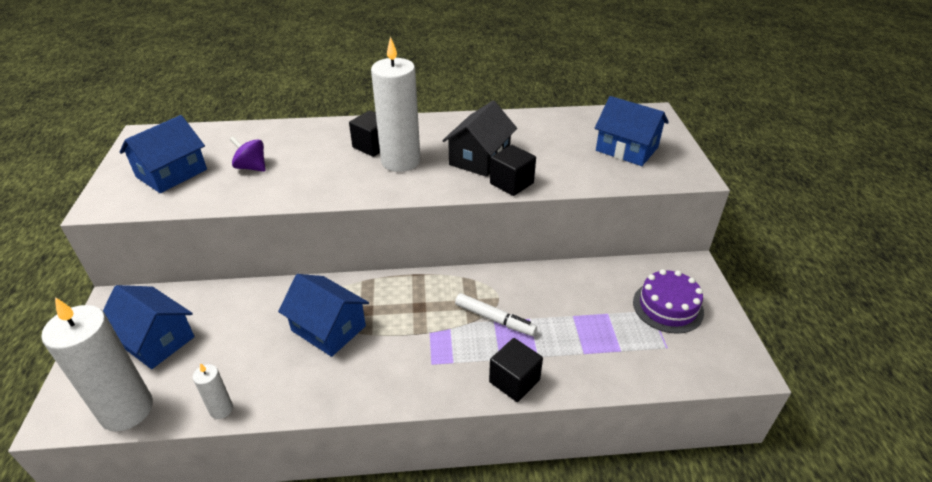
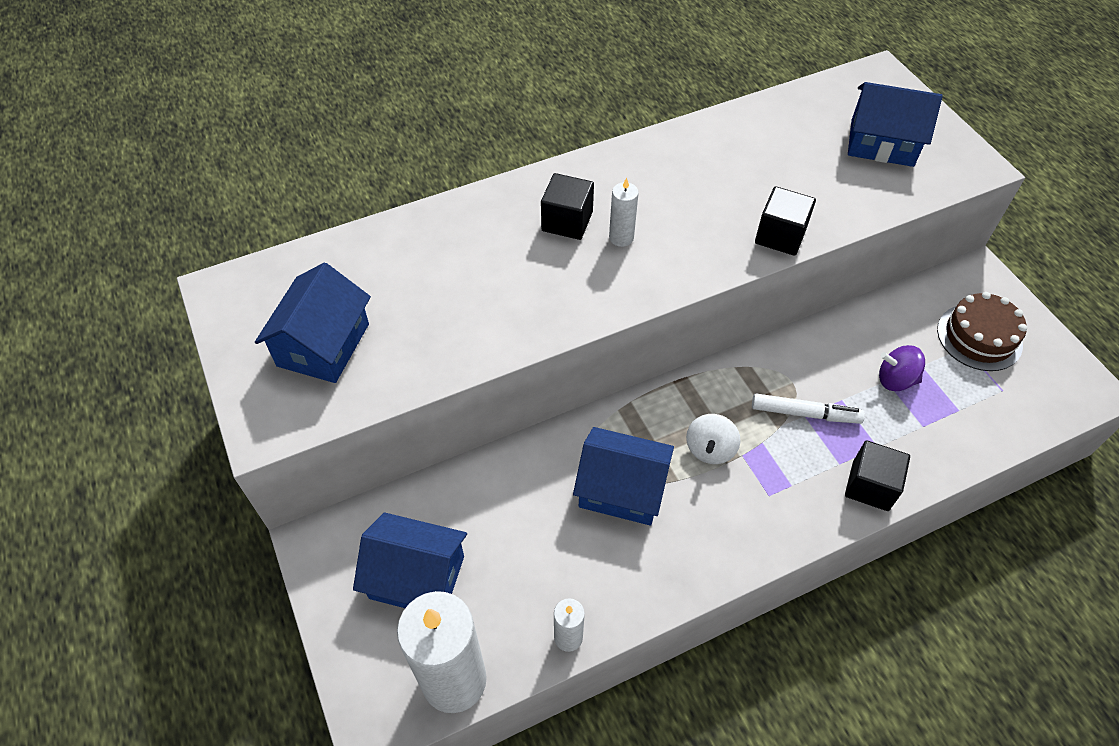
camera: 20 degrees left, 15 degrees up
(251, 167) = (429, 303): purple spinning top -> purple spinning top (895, 380)
(400, 161) = (621, 237): white candle -> white candle, size x0.46
(408, 322) = (710, 449): none -> white spinning top
(479, 158) = (717, 205): black house -> none
(668, 307) = (979, 337): purple cake -> brown cake

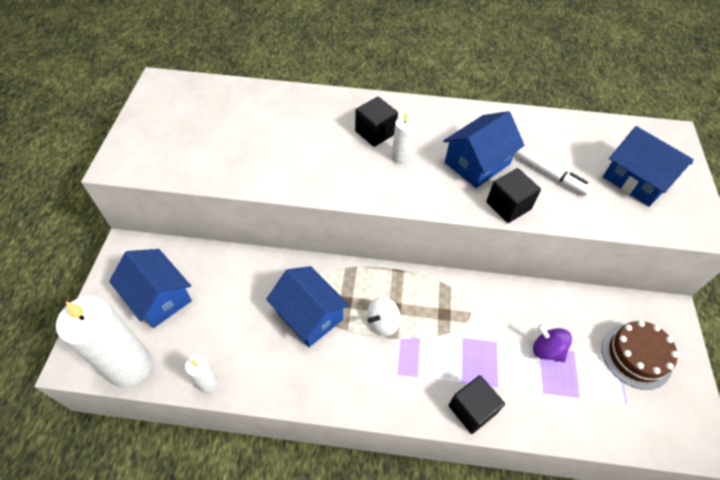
camera: 30 degrees right, 0 degrees up
(323, 345) = (183, 135): blue house -> blue house (477, 163)
(805, 413) = (463, 336): white marker -> white marker (550, 174)

